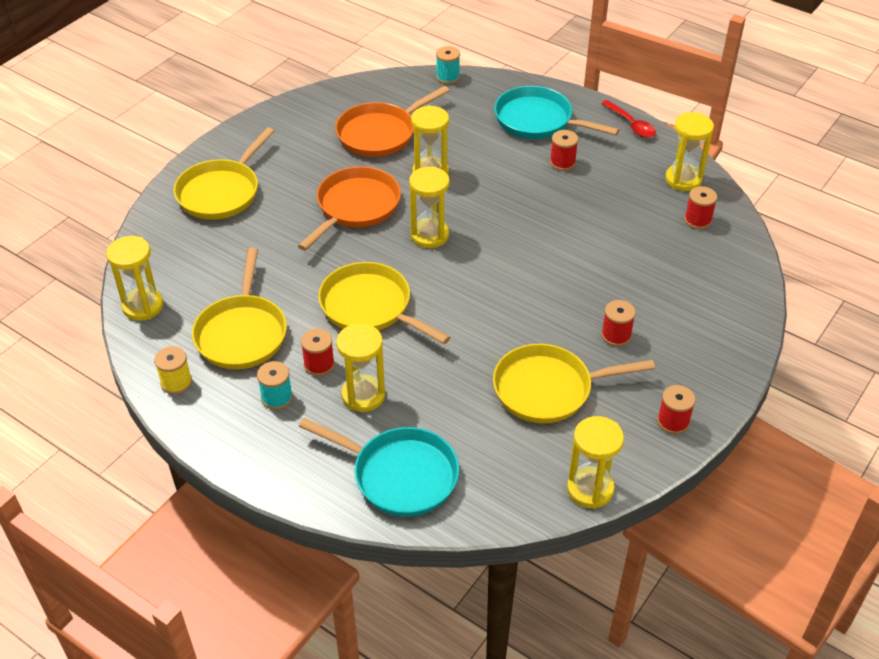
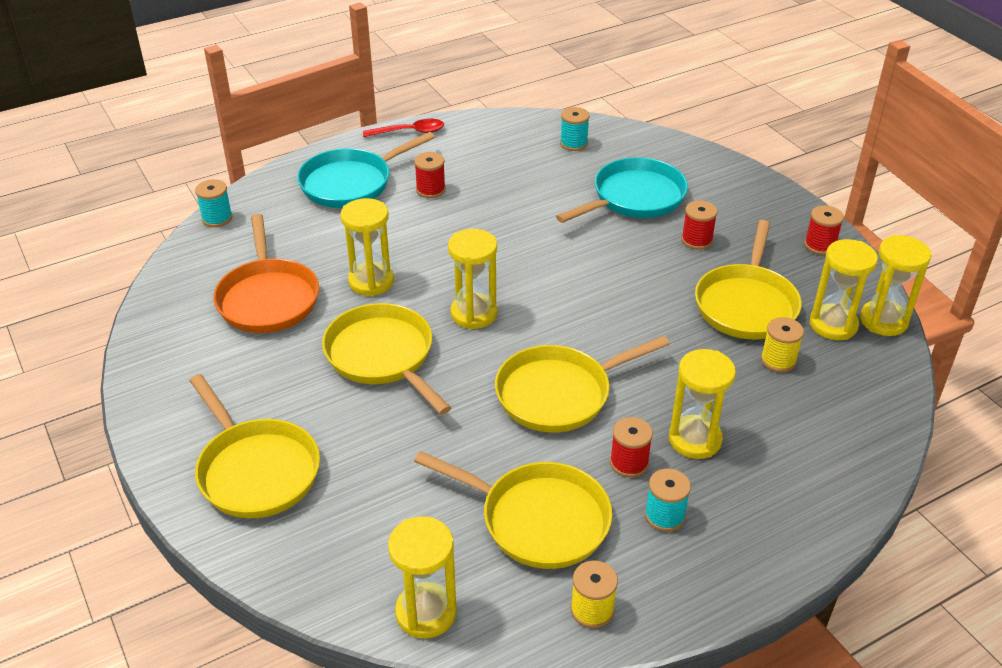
camera: 65 degrees left, 5 degrees down
(355, 207) = (383, 356): orange pan -> yellow pan
(399, 475) = (822, 445): turquoise pan -> turquoise pan (634, 198)
(487, 426) = (778, 360): none -> yellow spool
(683, 179) = (513, 132): yellow hourglass -> yellow hourglass (833, 325)
(697, 220) = (573, 143): red spool -> turquoise spool

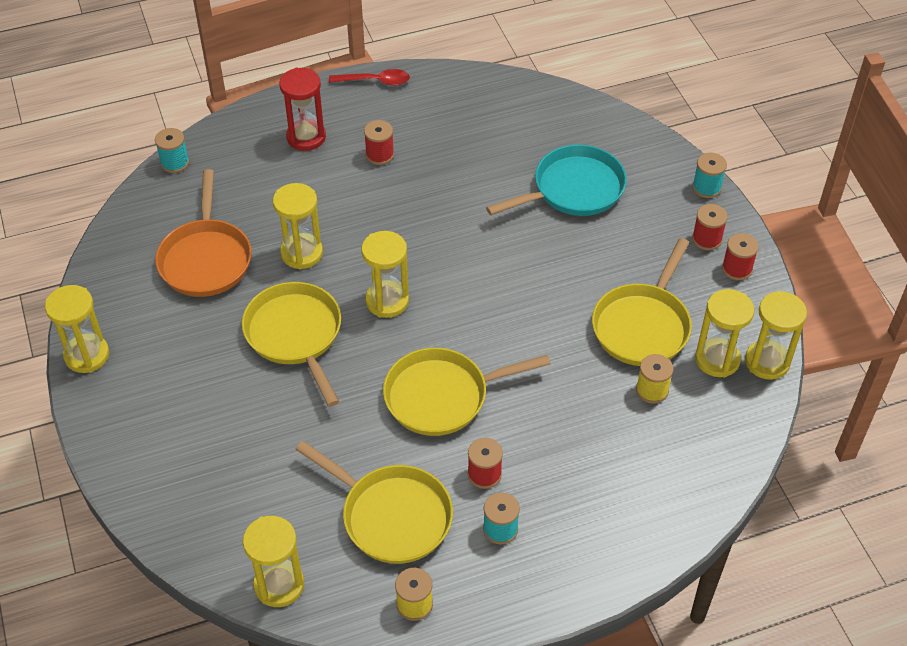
camera: 10 degrees right, 10 degrees up
(256, 470) = (166, 433): yellow pan -> none
(351, 183) = (306, 137): turquoise pan -> red hourglass
(573, 143) = (532, 115): turquoise spool -> turquoise spool (706, 187)
(695, 439) = (549, 460): yellow hourglass -> yellow hourglass (87, 355)
(696, 240) = (619, 247): red spool -> red spool (706, 239)

